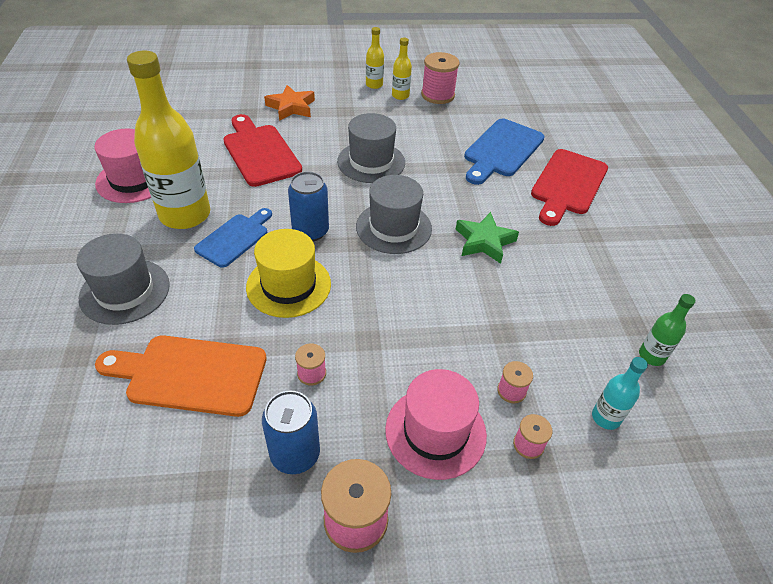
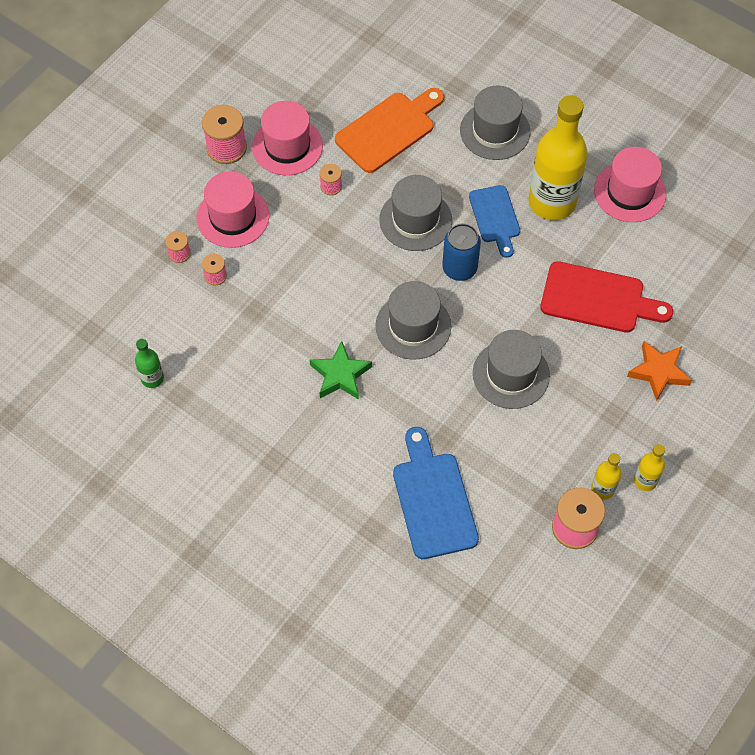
camera: 135 degrees right, 15 degrees up
(288, 285) = (415, 220): yellow hat -> grey hat
(295, 454) = (287, 146): blue can -> pink hat
(568, 184) = (339, 507): red cutting board -> none
(606, 417) = (150, 307): turquoise bottle -> none

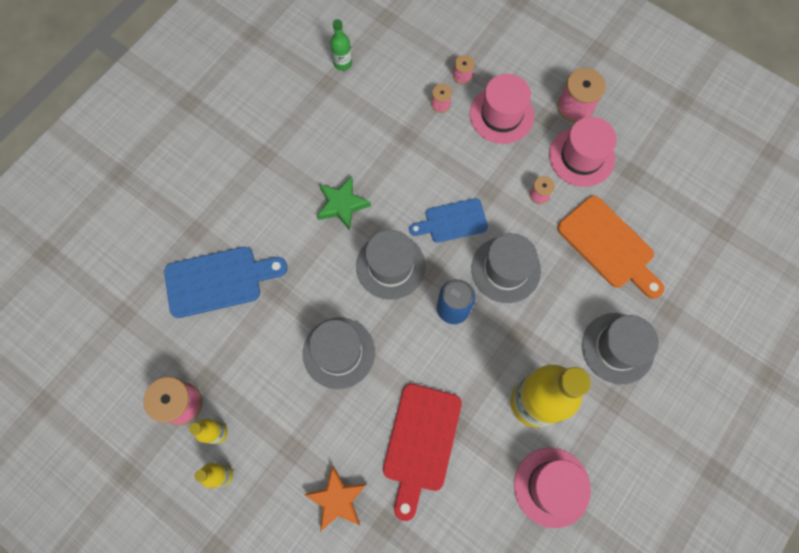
camera: 90 degrees right, 10 degrees up
(495, 217) = (512, 344): blue cutting board -> blue cutting board (452, 221)

